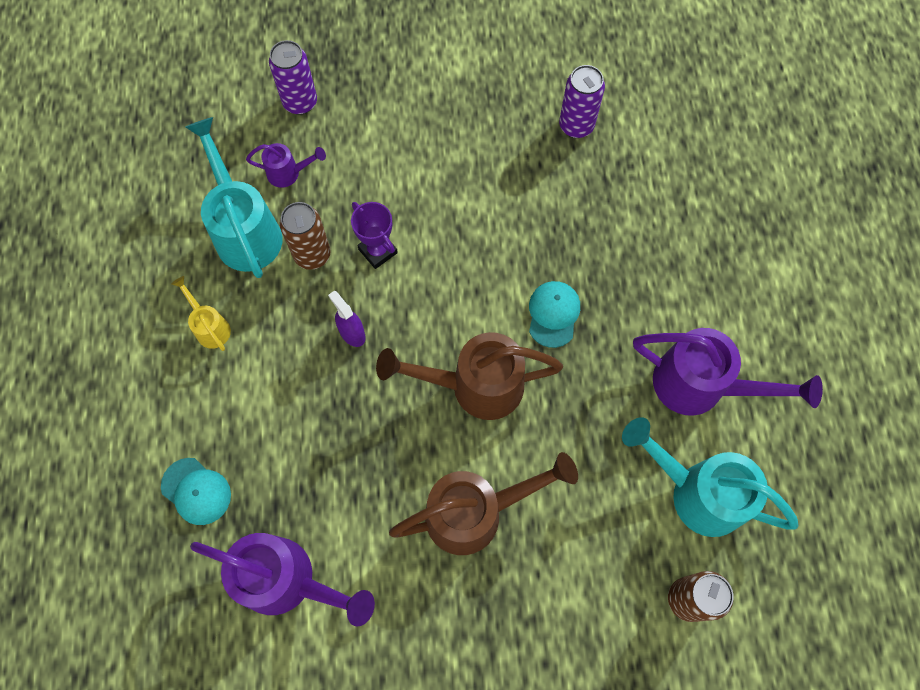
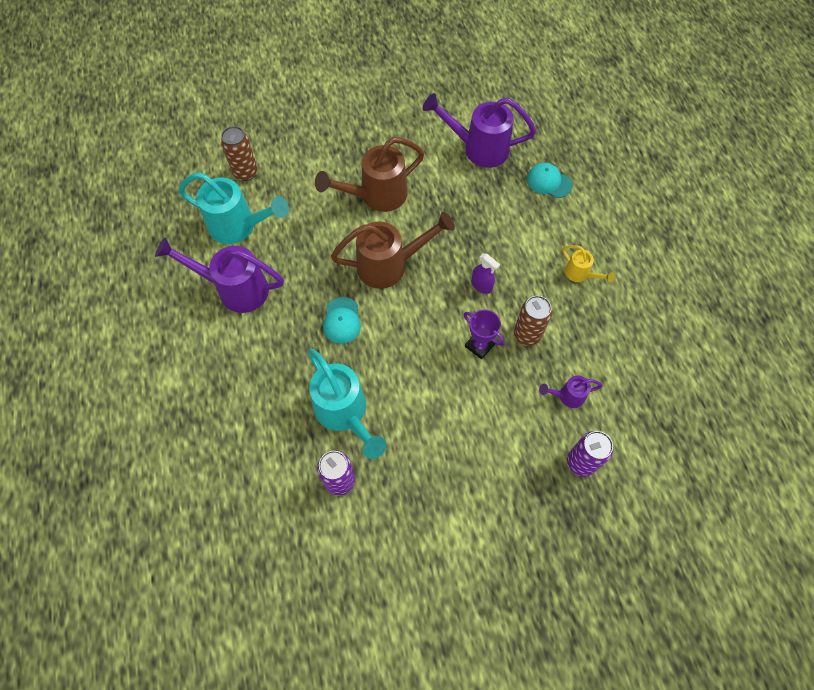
camera: 170 degrees right, 5 degrees down
(245, 230) = (583, 345): turquoise watering can -> turquoise watering can (344, 413)

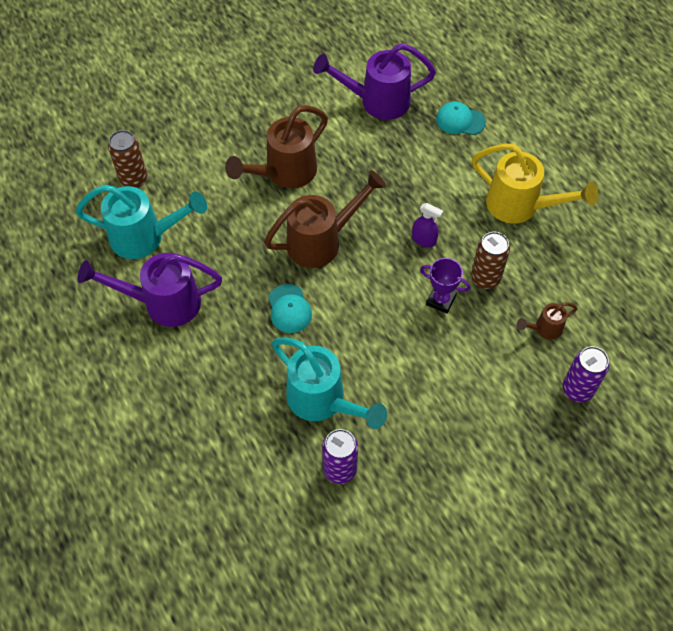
camera: 15 degrees left, 5 degrees down
(567, 396) = (544, 329): purple watering can -> brown watering can
(580, 274) = (520, 206): yellow watering can -> yellow watering can, size x2.01

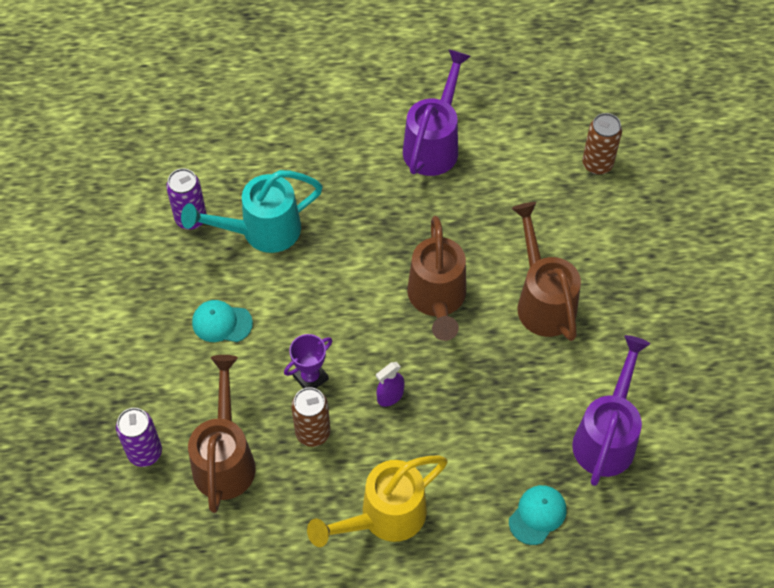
camera: 115 degrees right, 0 degrees up
(145, 237) = (518, 152): turquoise watering can -> none
(289, 309) = (373, 242): turquoise cap -> turquoise cap (222, 323)
(544, 329) = (225, 458): brown watering can -> brown watering can, size x2.01

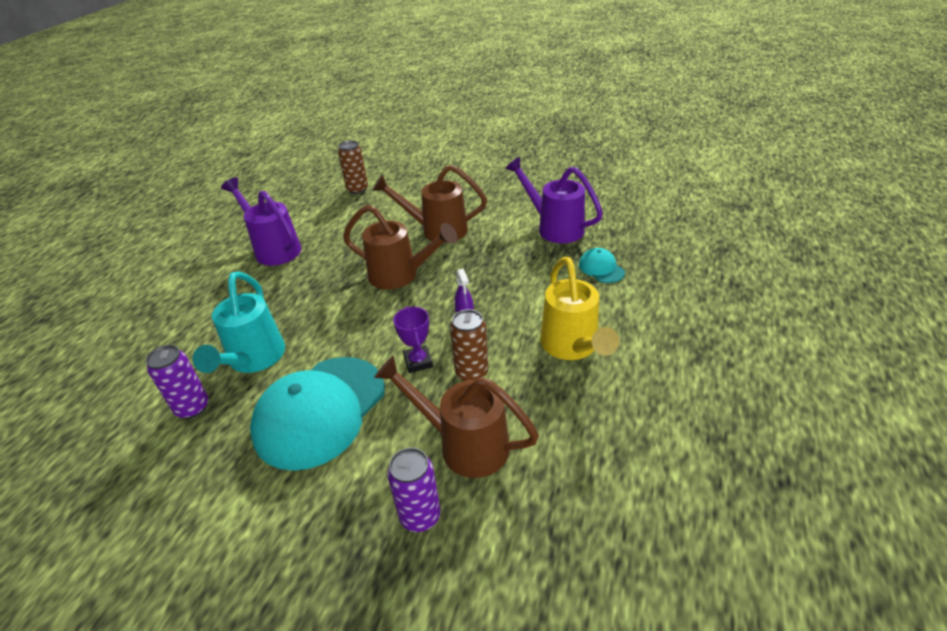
camera: 65 degrees left, 20 degrees down
(222, 323) = (320, 411): turquoise cap -> turquoise cap, size x2.27

